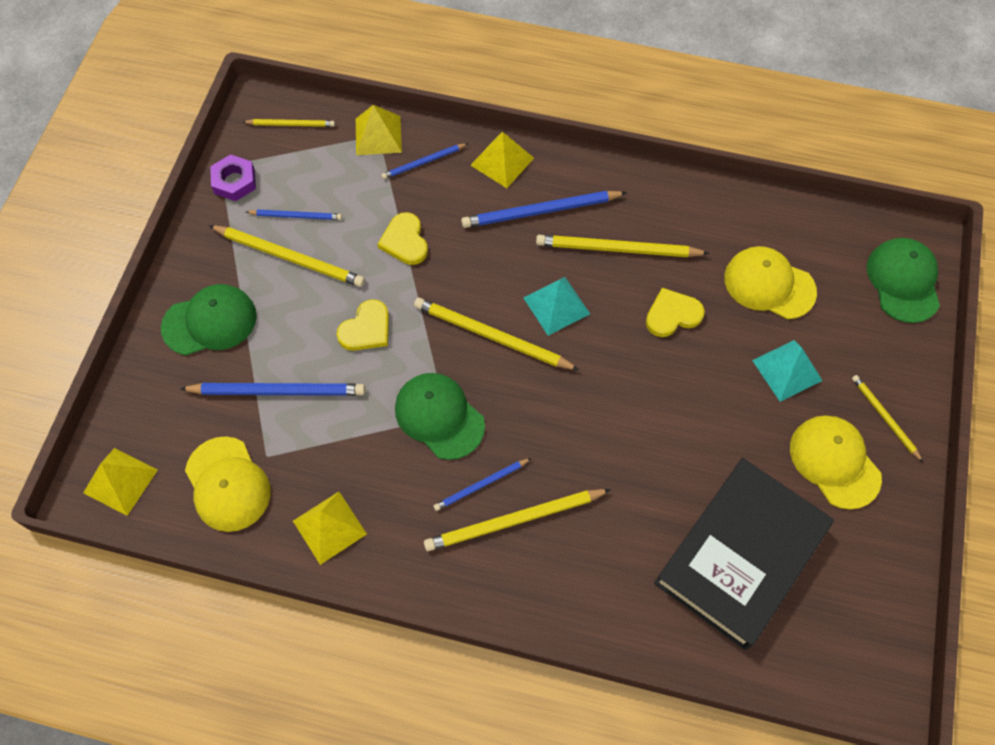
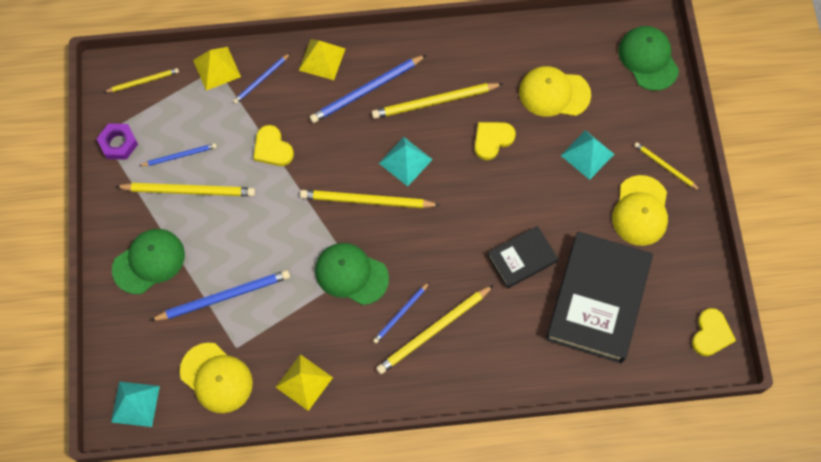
camera: 20 degrees left, 5 degrees up
(120, 481) = (135, 404): yellow pyramid -> turquoise pyramid
(366, 329) = (271, 227): yellow heart -> yellow heart (711, 334)
(659, 470) = (522, 259): none -> black book
(834, 462) = (640, 211): yellow cap -> yellow cap turned 120 degrees counterclockwise

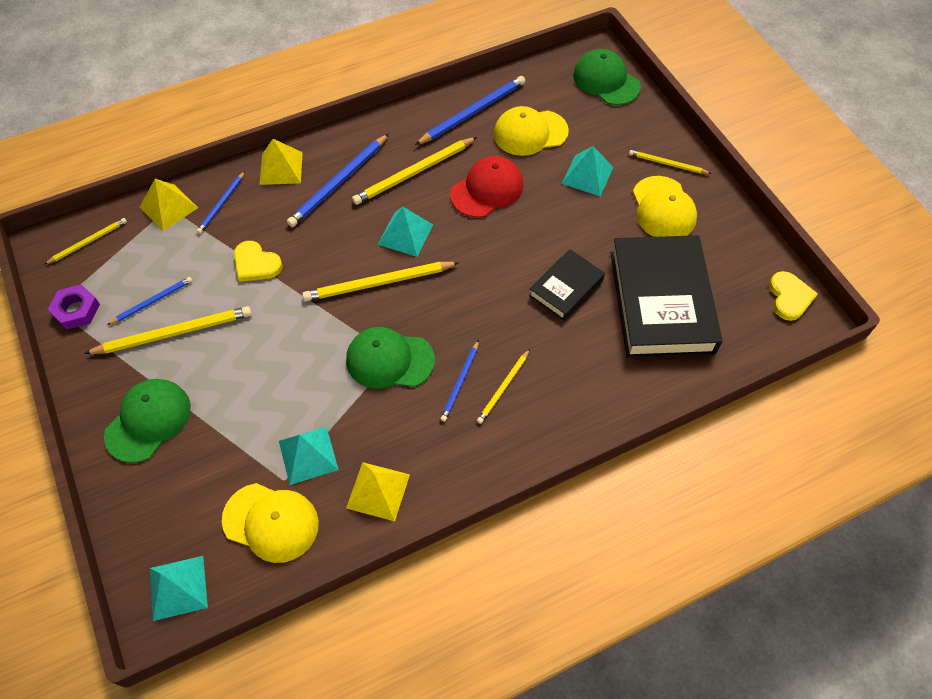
camera: 20 degrees left, 10 degrees down
(224, 296) = (251, 429): blue pencil -> blue pencil (473, 112)
(261, 333) = (308, 455): none -> turquoise pyramid
(433, 331) = (503, 388): yellow pencil -> yellow pencil, size x0.57
(492, 140) = (487, 189): yellow heart -> red cap

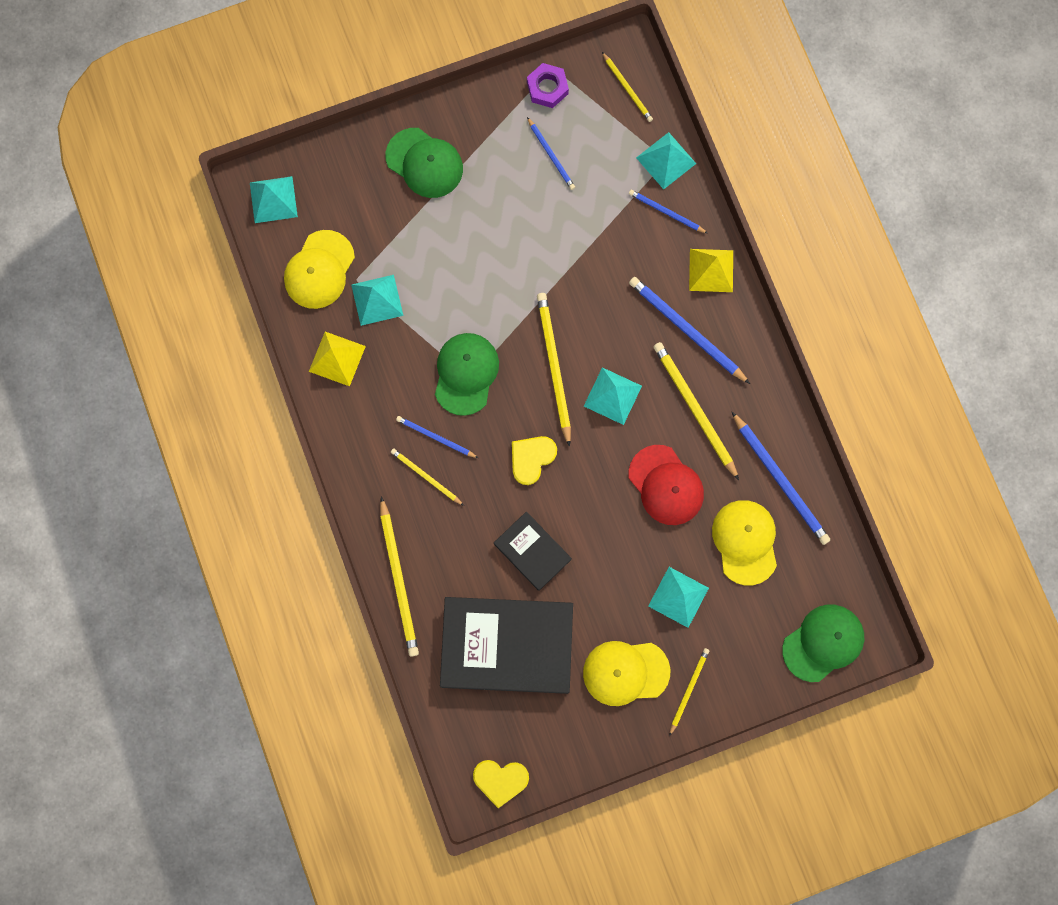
camera: 95 degrees right, 20 degrees up
(169, 207) = (666, 160): yellow pyramid -> turquoise pyramid
(174, 333) = (514, 178): yellow pencil -> yellow pencil (399, 579)
(256, 264) = (587, 249): yellow heart -> yellow heart (531, 458)

